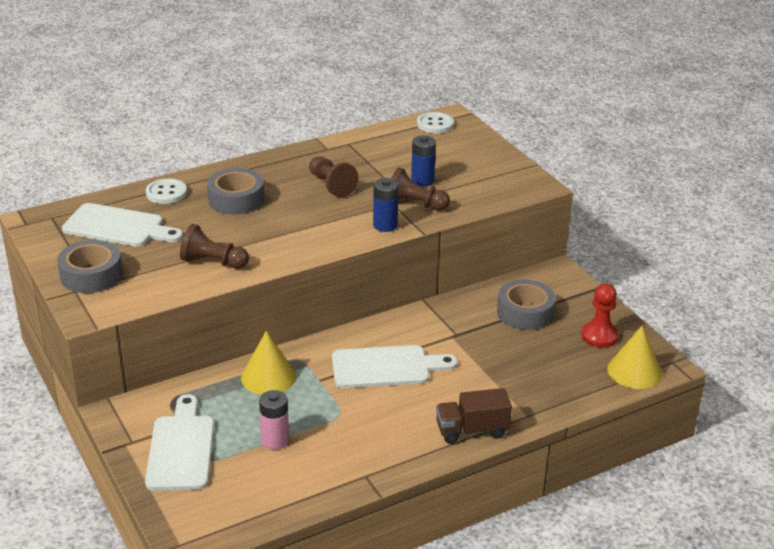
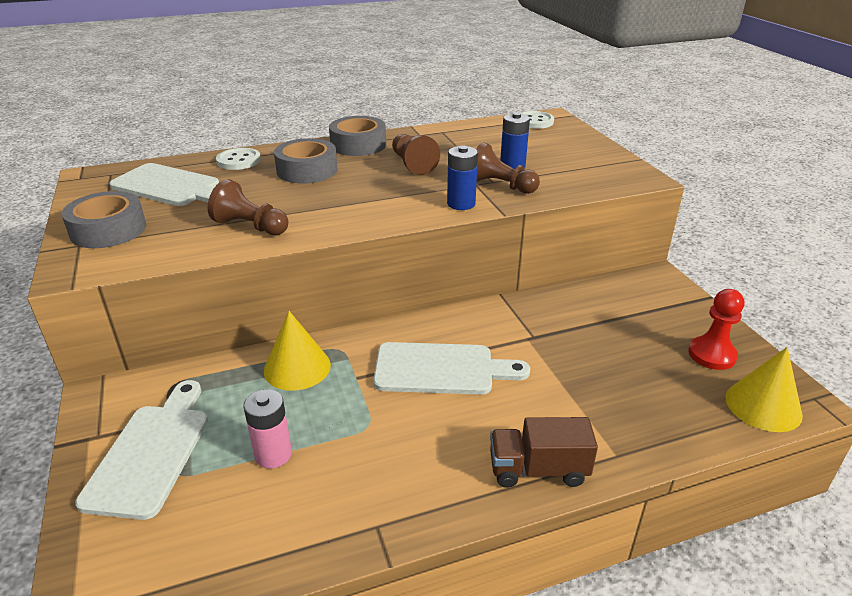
camera: 10 degrees right, 0 degrees up
(525, 312) = (618, 318): grey tape -> grey tape (358, 145)

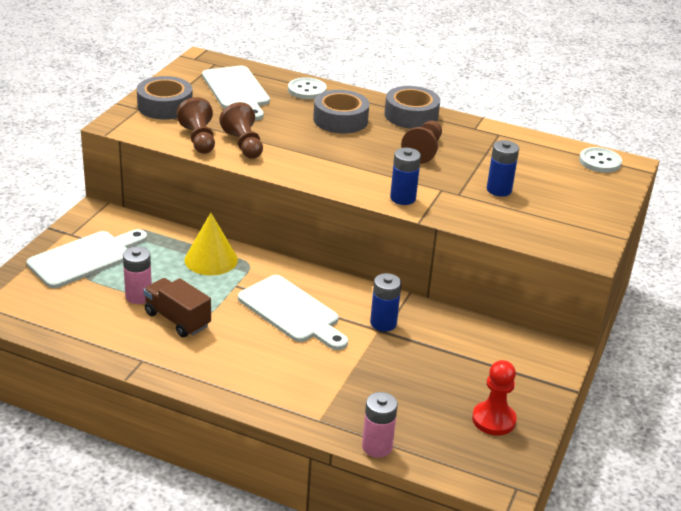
camera: 40 degrees right, 0 degrees up
(500, 186) = (457, 200): brown pawn -> brown pawn (199, 139)
(522, 331) = (383, 323): none -> blue battery
(538, 470) = (261, 395): brown truck -> brown truck (177, 320)
(691, 443) = (377, 447): none -> pink battery
(763, 406) = (468, 465): yellow cone -> none

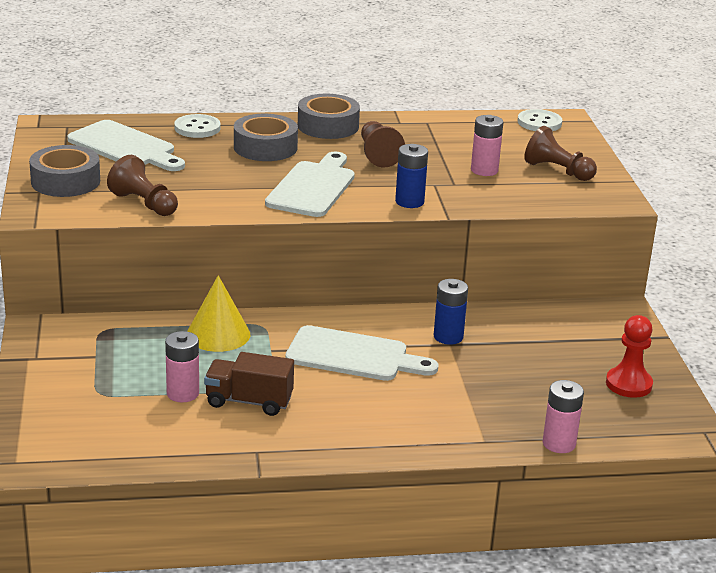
camera: 30 degrees left, 5 degrees down
(85, 258) = (80, 376): white cutting board -> white cutting board (313, 187)
(243, 144) = (197, 196): brown pawn -> brown pawn (557, 171)
(499, 190) = (484, 170): blue battery -> pink battery

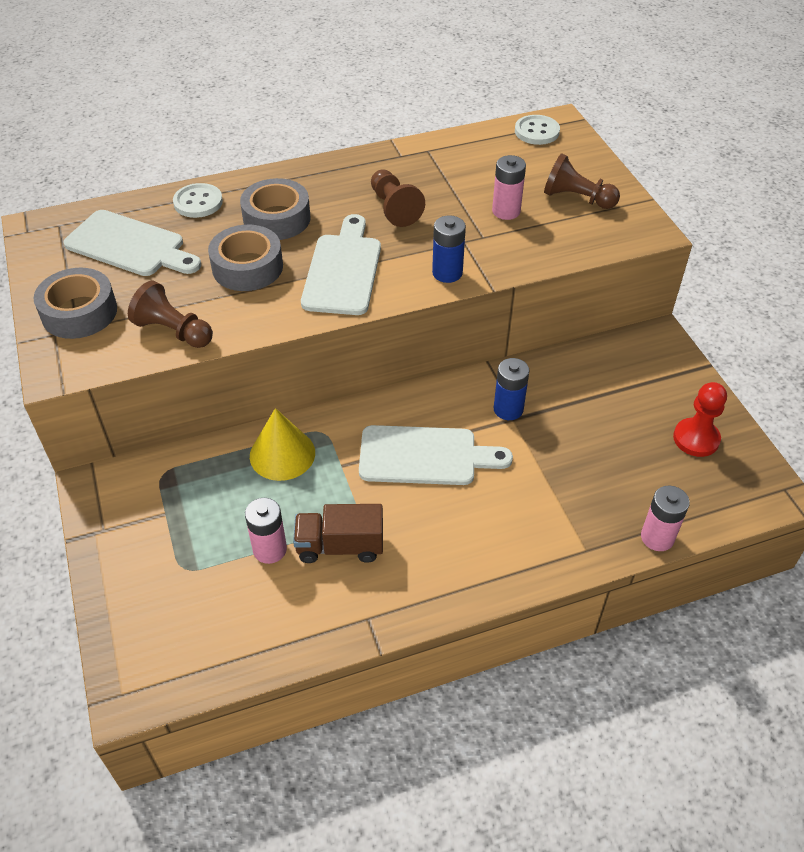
camera: 10 degrees left, 20 degrees up
(328, 126) = (331, 174): grey tape -> grey tape (247, 267)

